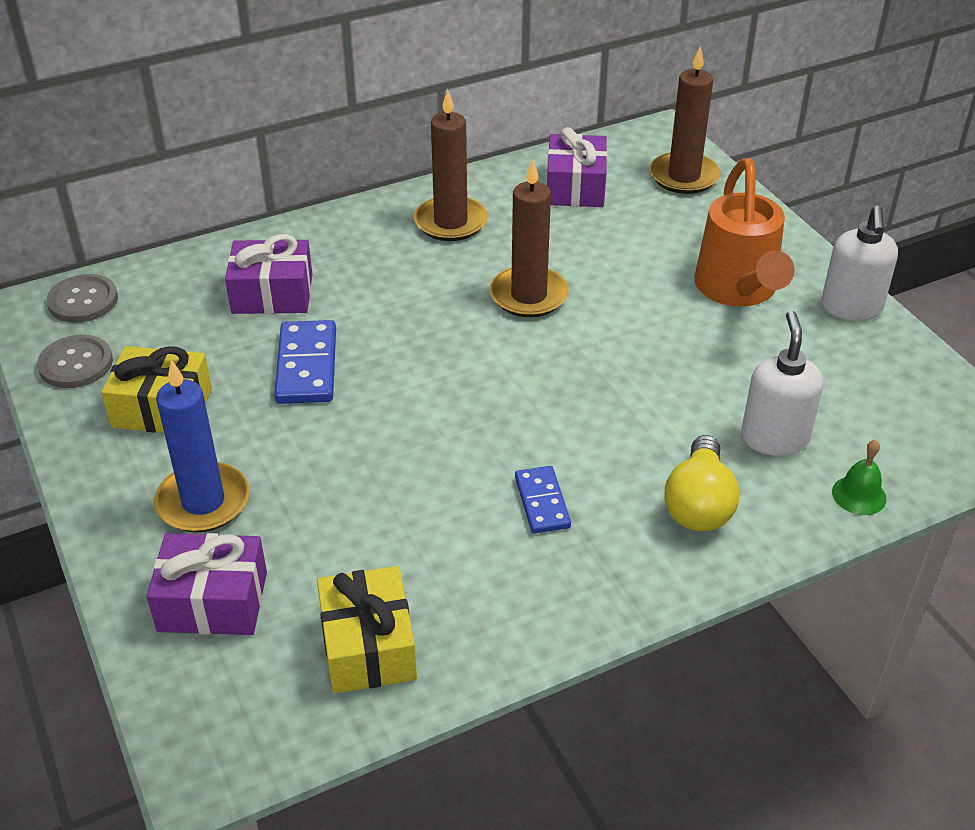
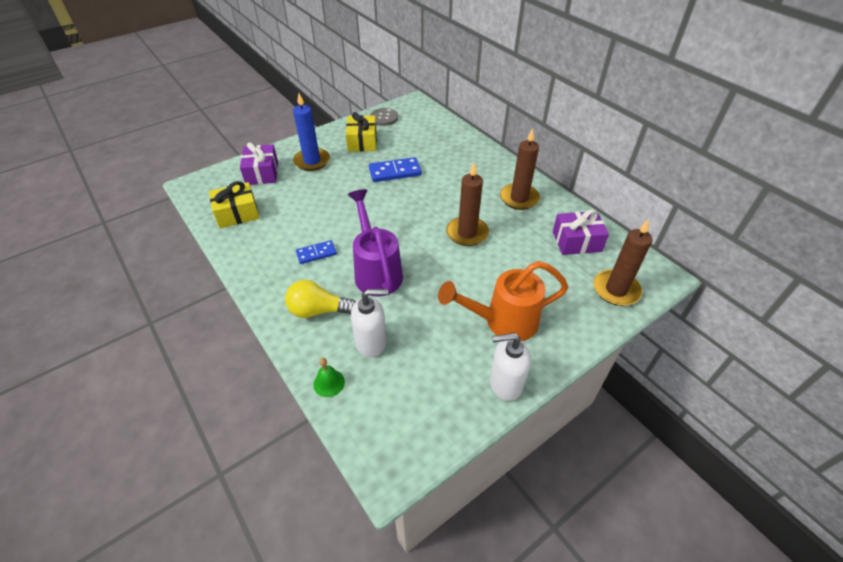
camera: 80 degrees right, 5 degrees up
(83, 301) = (421, 111): grey button -> none
(272, 294) = (441, 154): purple gift -> none
(606, 419) = (376, 270): none -> purple watering can

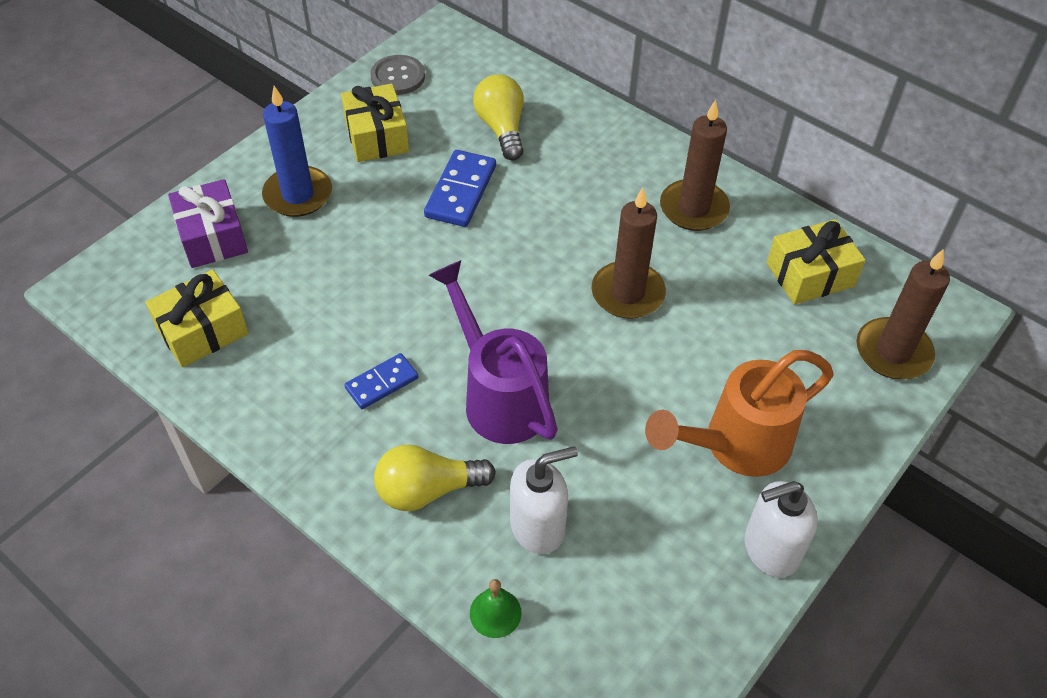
camera: 15 degrees left, 5 degrees up
(395, 172) = (460, 191): blue domino -> blue domino turned 45 degrees counterclockwise
(428, 147) = (502, 128): none -> yellow light bulb
(576, 241) = (810, 275): purple gift -> yellow gift

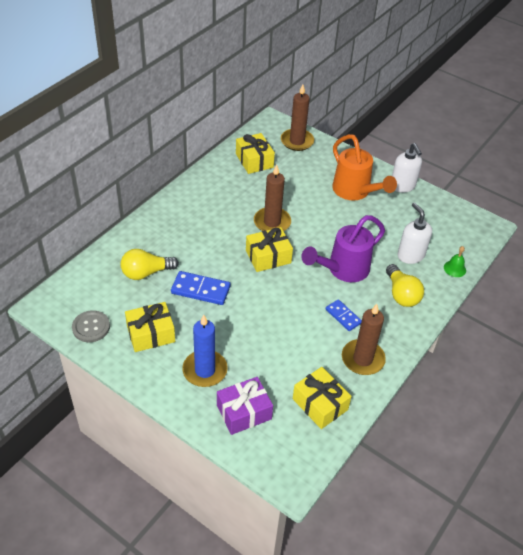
camera: 95 degrees left, 5 degrees down
(535, 282) = (268, 257): none -> yellow gift
(693, 208) = (212, 196): brown candle -> brown candle (362, 359)

